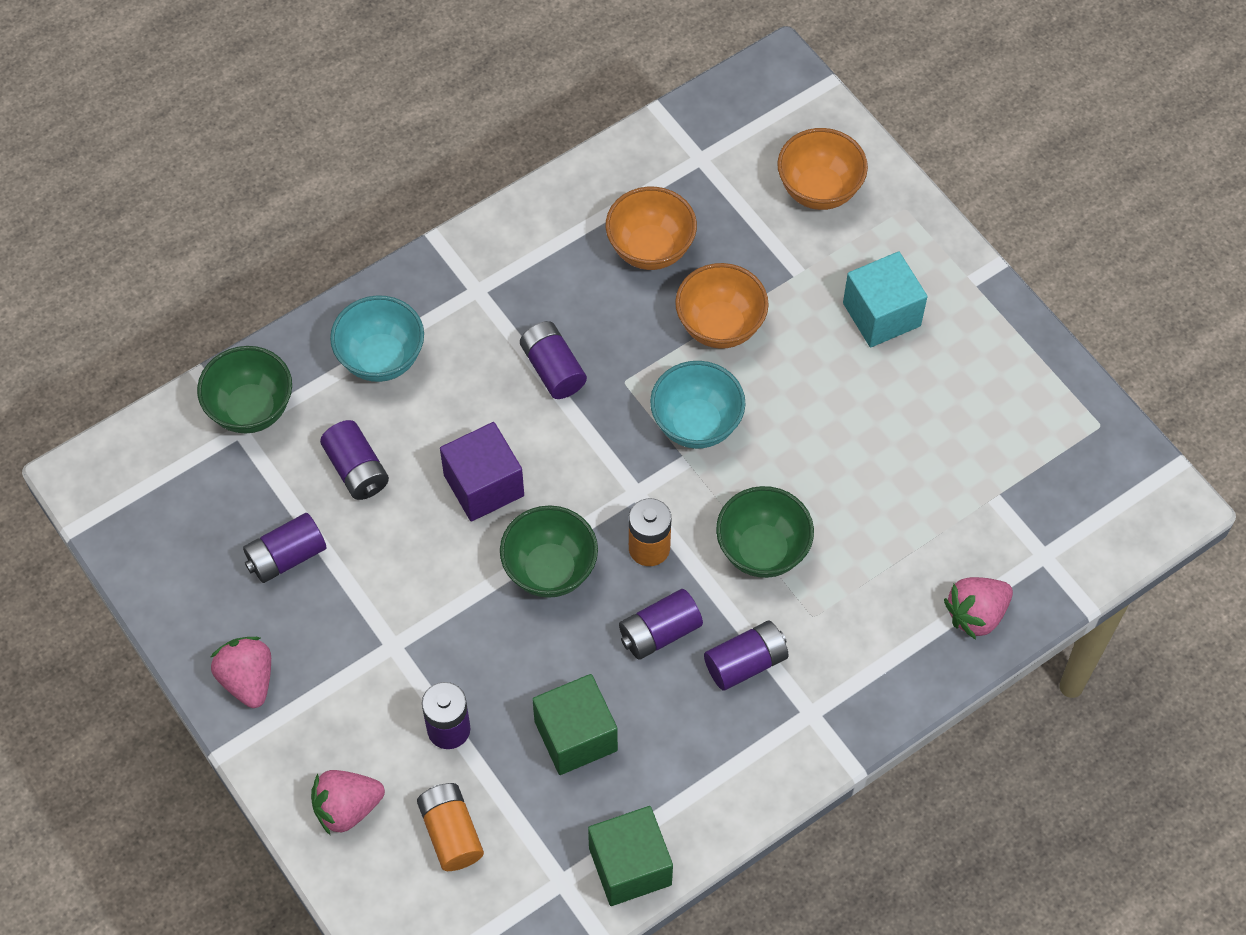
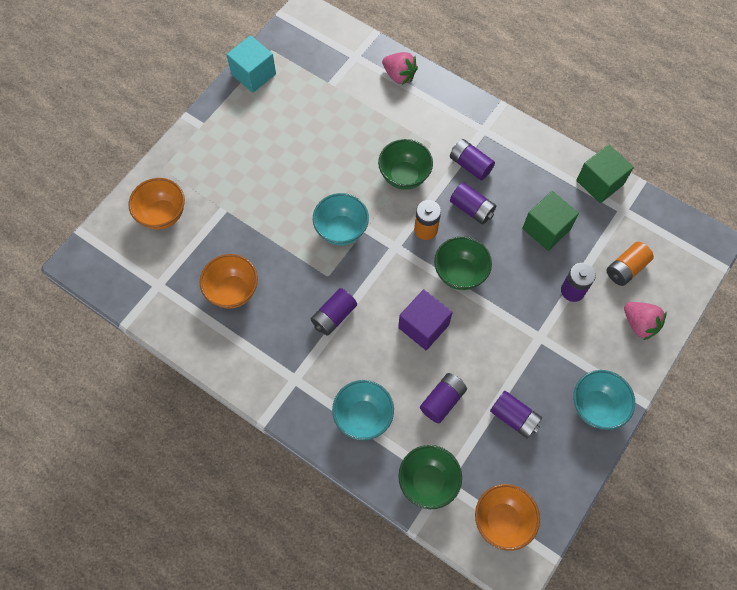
camera: 110 degrees left, 5 degrees up
(247, 679) = (596, 407): pink strawberry -> turquoise bowl
(720, 326) = (273, 238): orange bowl -> orange bowl (502, 520)
(881, 314) = (238, 161): turquoise cube -> turquoise cube (253, 74)

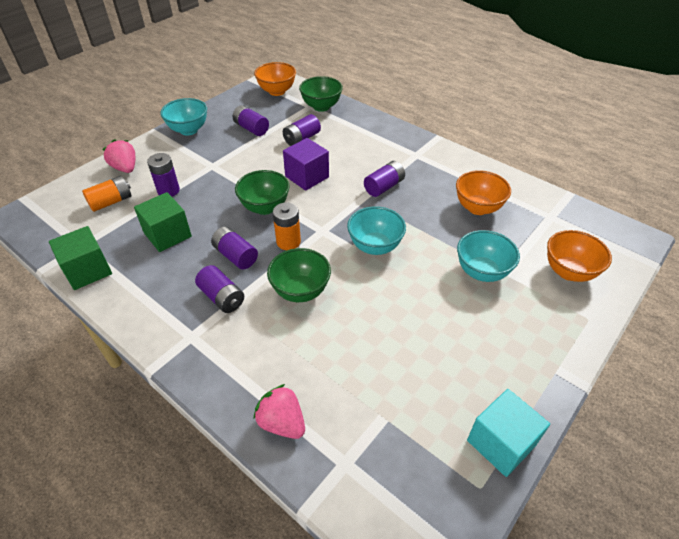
camera: 175 degrees left, 20 degrees down
(363, 417) = (363, 134): turquoise bowl -> turquoise bowl (482, 272)

